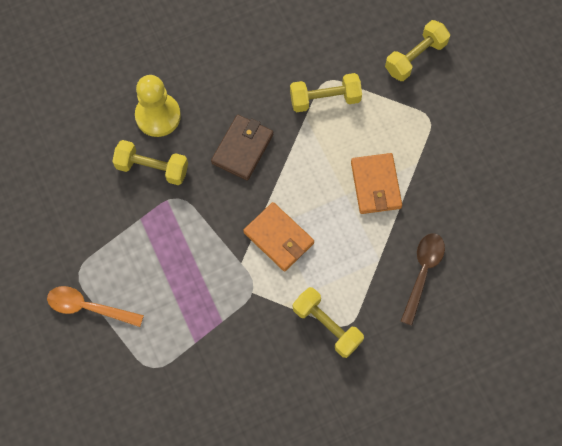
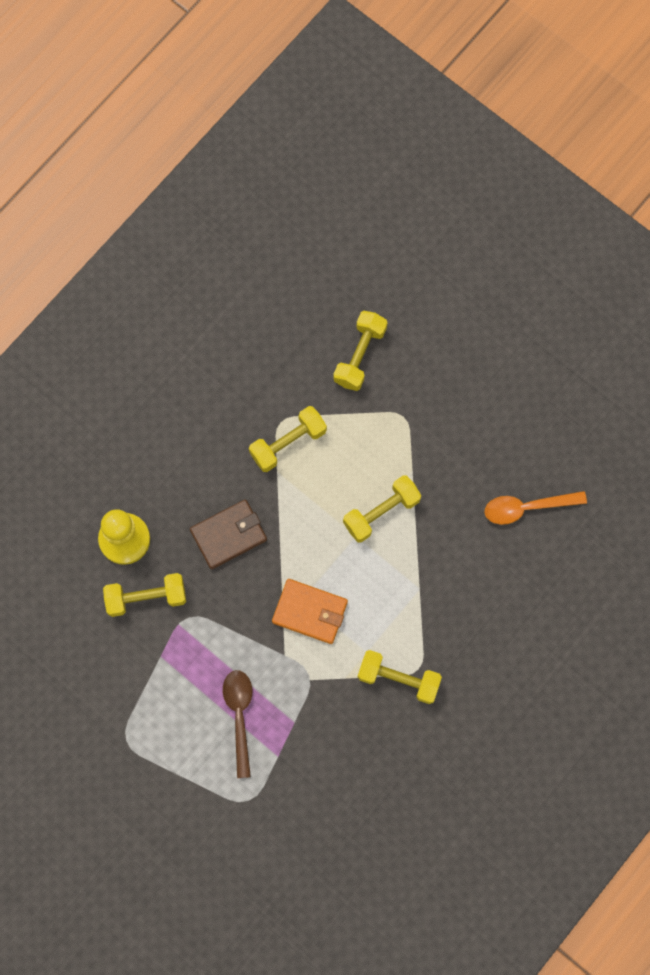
camera: 25 degrees left, 5 degrees up
(88, 307) = (154, 770): orange spoon -> orange spoon (527, 507)
(242, 148) = (228, 535): brown wallet -> brown wallet turned 60 degrees clockwise
(376, 185) = (381, 512): orange wallet -> yellow dumbbell
(422, 273) = (468, 582): brown spoon -> brown spoon (239, 716)

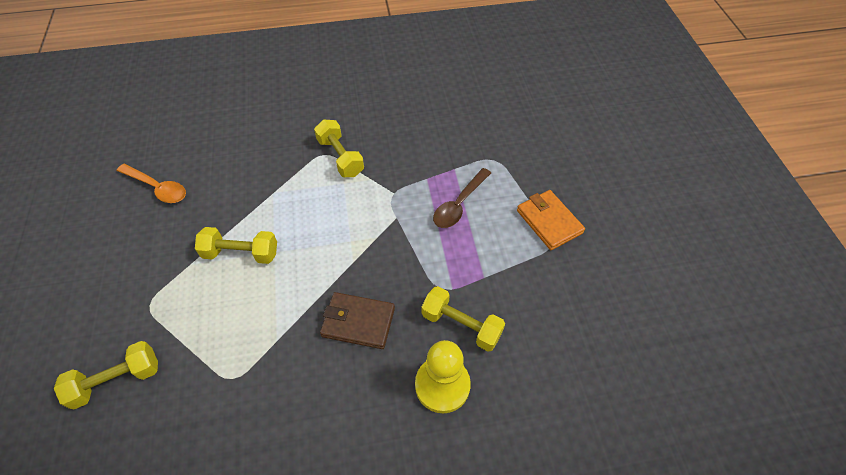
camera: 140 degrees left, 20 degrees down
(288, 443) = (245, 355): yellow dumbbell -> none
(310, 612) = (353, 229): orange wallet -> orange wallet (549, 221)

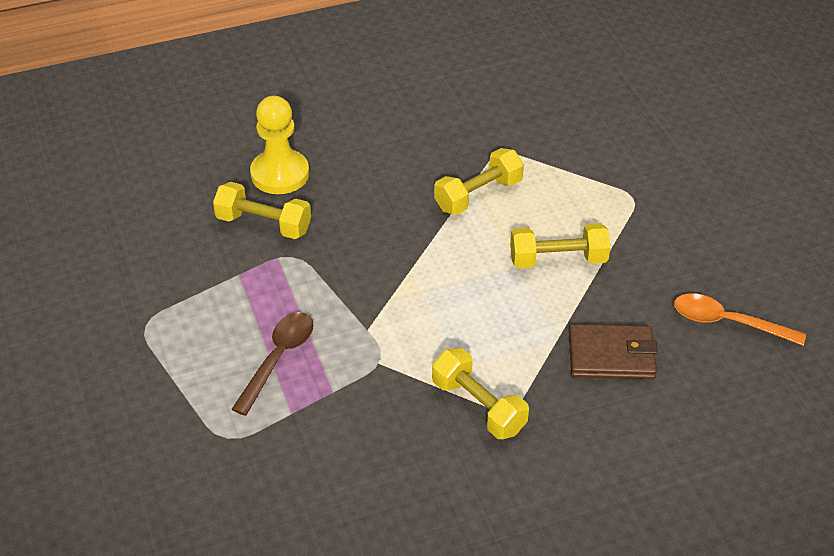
camera: 170 degrees right, 10 degrees down
(117, 380) = (617, 138): yellow dumbbell -> yellow dumbbell (478, 195)
(358, 322) = (384, 212): brown wallet -> brown wallet (611, 355)
(549, 221) = (146, 352): orange wallet -> none

